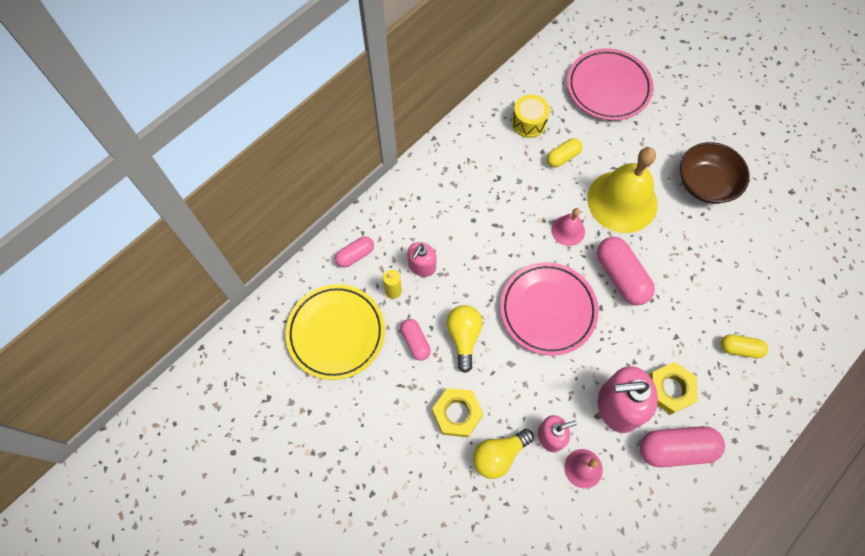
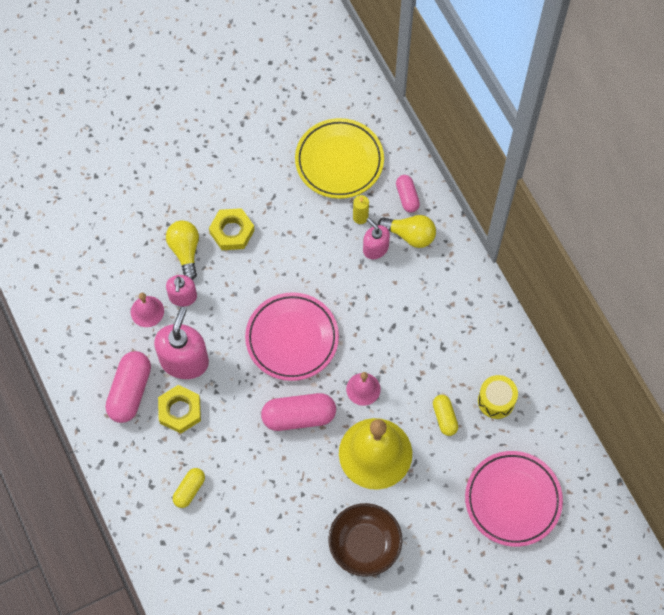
camera: 110 degrees right, 0 degrees up
(415, 342) = (306, 220): pink capsule -> none
(464, 337) = (295, 260): yellow light bulb -> yellow light bulb (410, 235)

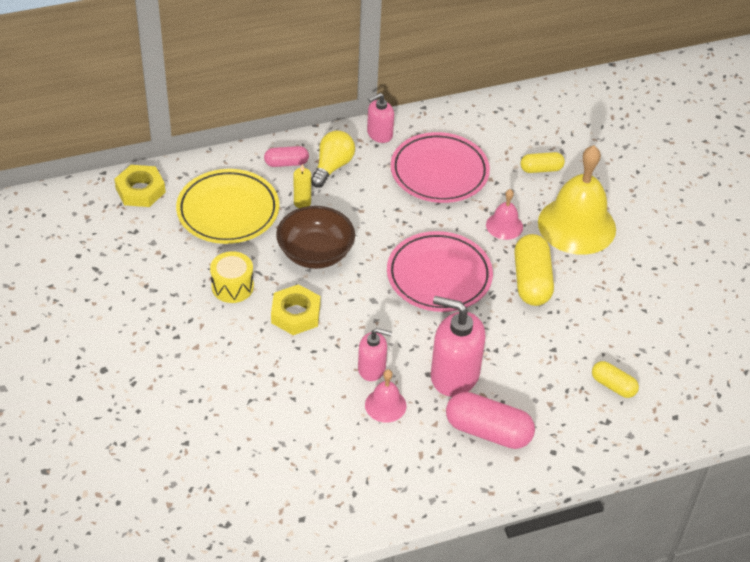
camera: 85 degrees left, 20 degrees down
(180, 411) = (516, 385): yellow nut -> yellow nut (140, 190)
(185, 251) = (312, 360): yellow light bulb -> none
(299, 416) = (531, 281): pink capsule -> yellow capsule
(364, 545) = (675, 246): brown bowl -> brown bowl (315, 253)
(375, 248) = (342, 195): pink soap dispenser -> pink soap dispenser (379, 134)
(496, 401) = (526, 131): yellow drum -> yellow drum (232, 286)
(512, 500) = (629, 134): pink plate -> pink plate (439, 172)

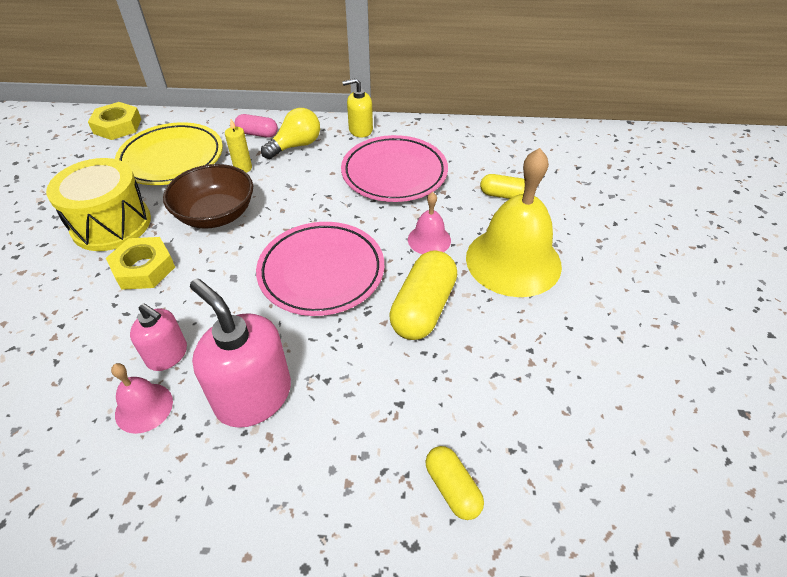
camera: 25 degrees right, 0 degrees up
(232, 286) = (111, 224): yellow drum -> yellow drum, size x1.65
(379, 134) = (360, 130): pink soap dispenser -> yellow soap dispenser
(488, 431) = (238, 495): pink capsule -> none

